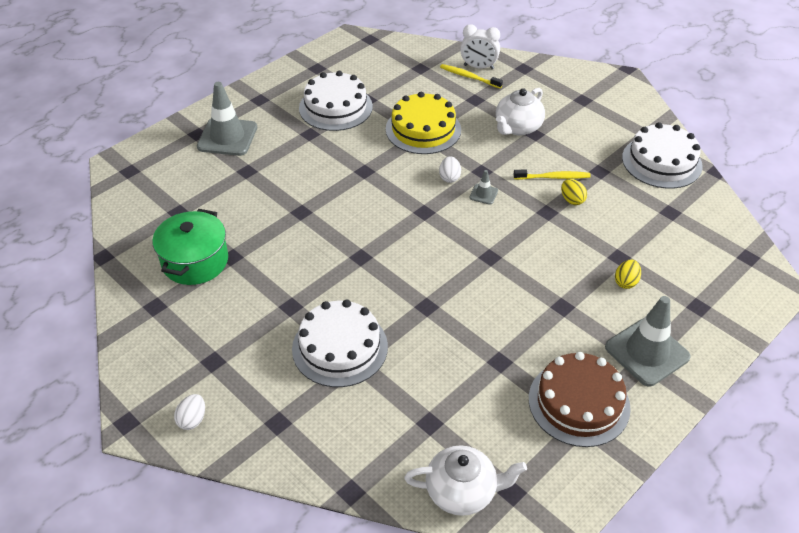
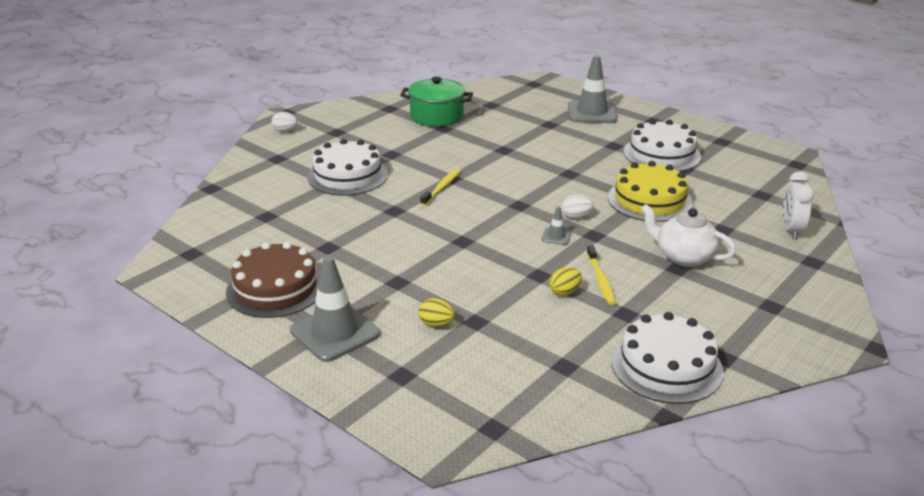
camera: 85 degrees right, 15 degrees down
(462, 491) = (198, 231): white teapot -> none
(469, 77) = (766, 224): yellow toothbrush -> yellow toothbrush (442, 187)

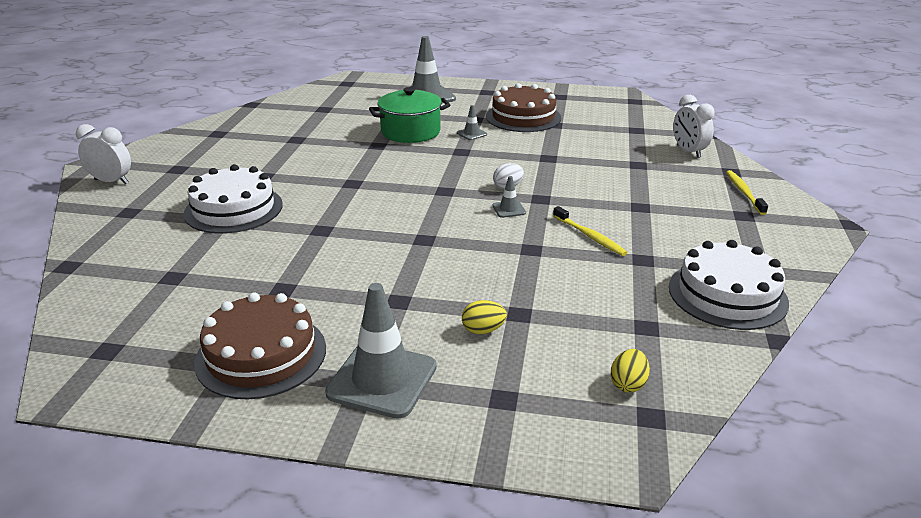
camera: 30 degrees left, 0 degrees up
(285, 131) = (111, 181): white egg -> white clock
(437, 116) = (277, 130): green pot -> green pot (410, 132)
(442, 187) = (350, 194): yellow toothbrush -> yellow toothbrush (744, 193)
(564, 292) = (570, 257): yellow egg -> yellow egg (628, 384)
(596, 159) = (471, 134): none -> grey traffic cone
(649, 200) = (555, 156): yellow cake -> none
(662, 154) = (523, 117): white cake -> brown cake
(683, 257) = (634, 196): white teapot -> none

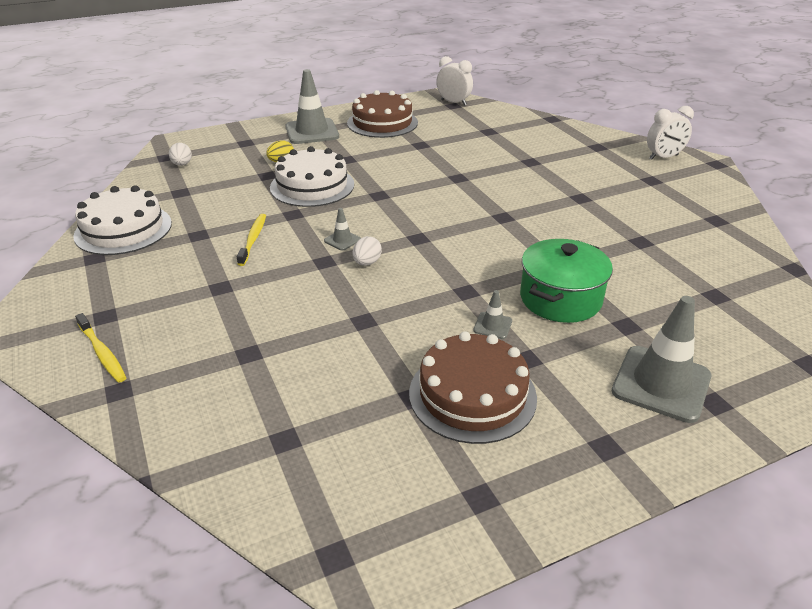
camera: 145 degrees right, 5 degrees up
(233, 209) = (542, 169): white cake -> white cake (312, 186)
(589, 236) = (253, 239): yellow toothbrush -> yellow toothbrush turned 75 degrees clockwise
(628, 384) = (182, 164): yellow egg -> white egg
(688, 151) = (186, 413): white clock -> white clock (453, 102)

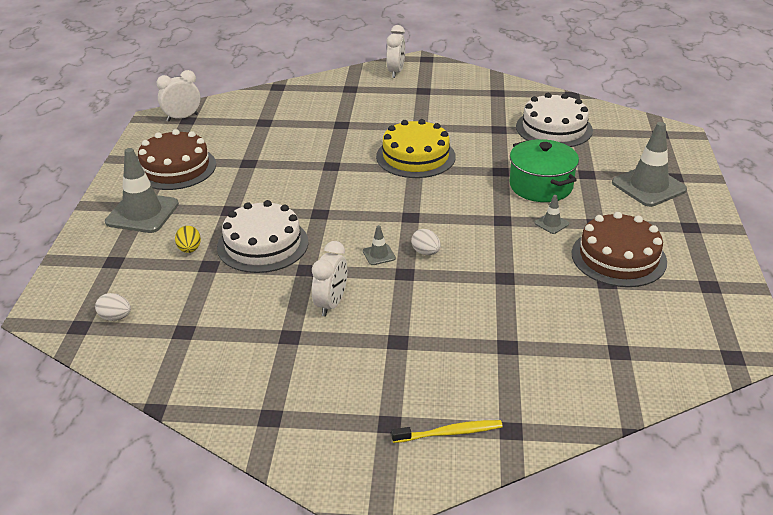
camera: 60 degrees left, 0 degrees up
(123, 229) = (227, 387): white cake -> white cake (554, 128)
(253, 239) = (331, 304): yellow toothbrush -> white clock
(524, 211) = (415, 156): none -> yellow cake

